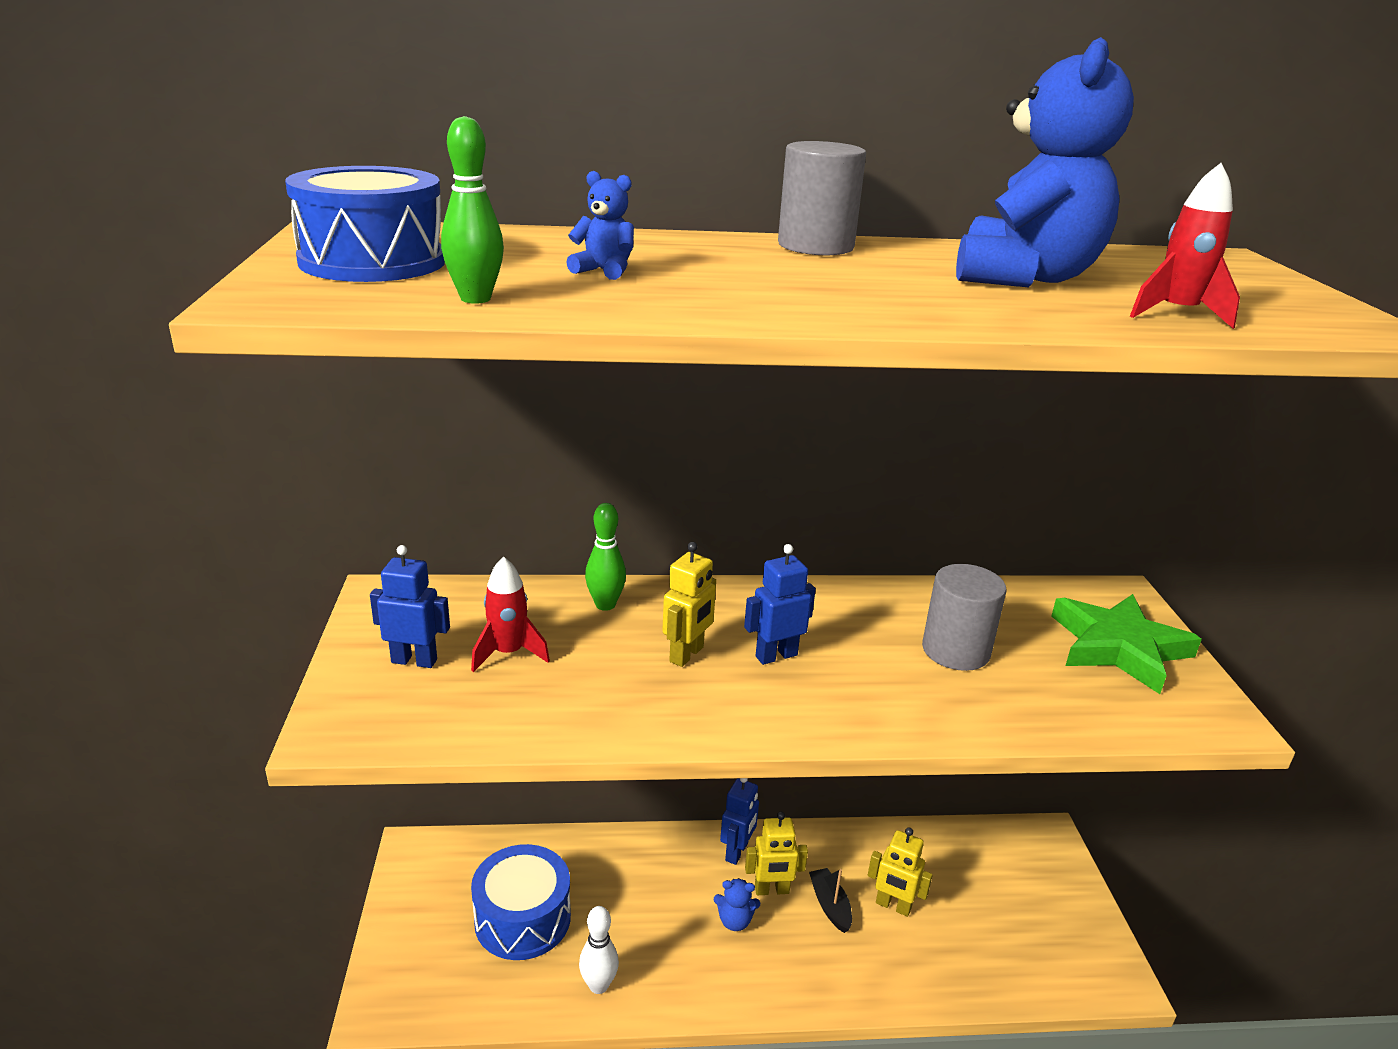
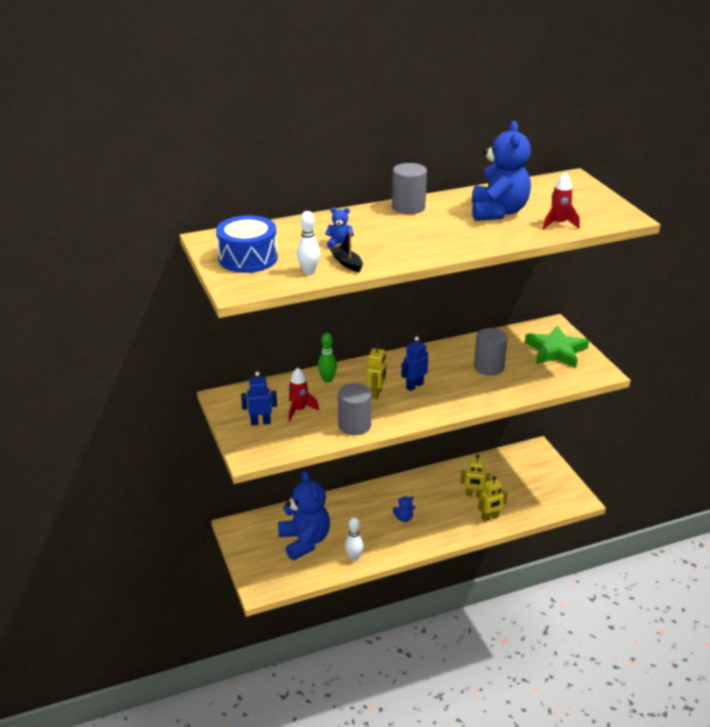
camera: 15 degrees left, 5 degrees up
(475, 299) = (309, 272): green bowling pin -> white bowling pin
(522, 919) = (304, 541): blue drum -> blue teddy bear
(601, 712) = (354, 425): none -> grey cylinder
(737, 852) = (392, 490): blue robot -> none
(771, 890) = (416, 502): yellow robot -> yellow robot (490, 517)
(830, 905) = (445, 501): black boat -> black boat (347, 263)

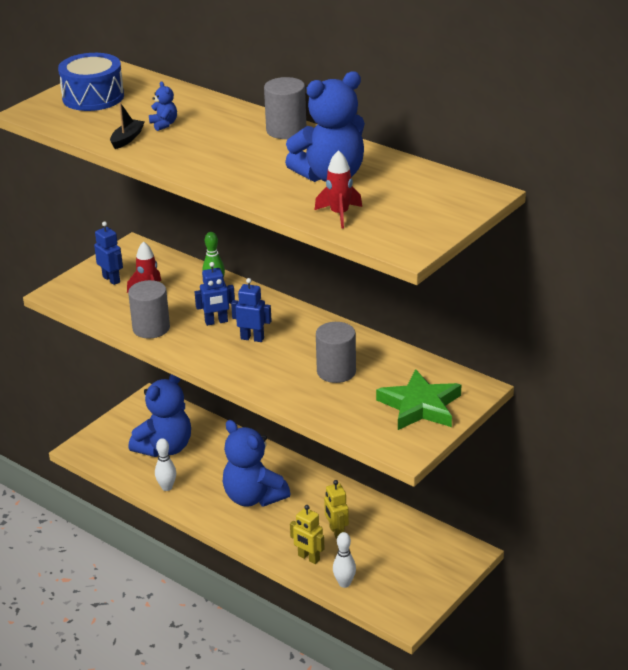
camera: 60 degrees right, 0 degrees up
(309, 272) = (93, 128): white bowling pin -> white bowling pin (344, 583)
(376, 394) = (216, 322): yellow robot -> blue robot
(404, 518) = (253, 497): blue teddy bear -> blue teddy bear, size x2.46

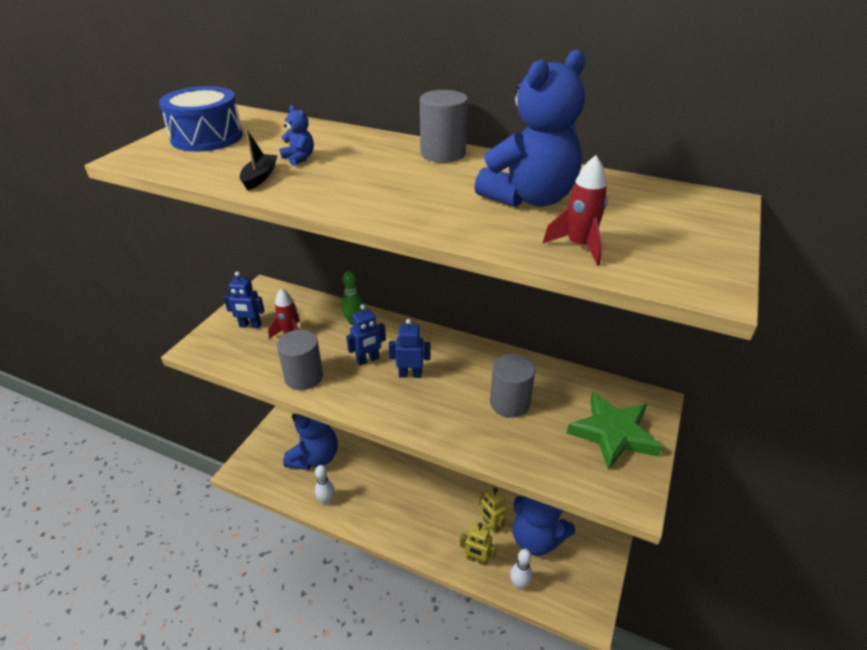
camera: 15 degrees left, 5 degrees up
(111, 279) = (250, 325): blue robot -> blue robot turned 150 degrees clockwise
(253, 497) = (406, 498): blue teddy bear -> blue teddy bear (536, 539)

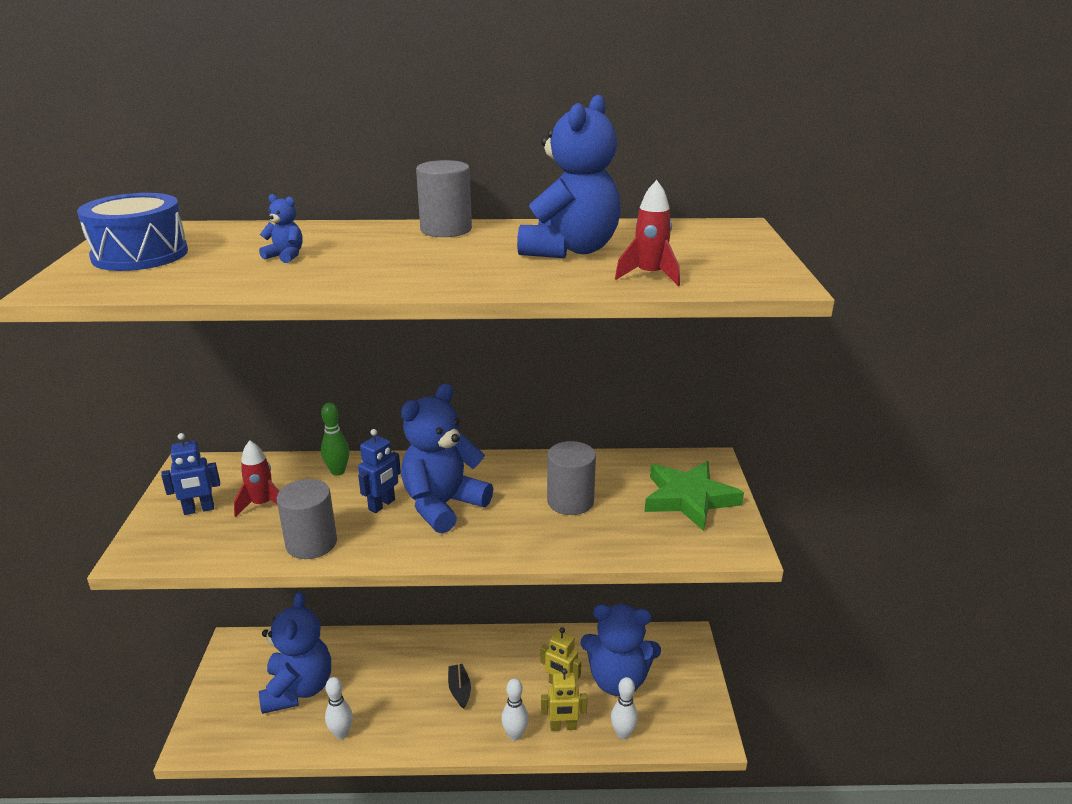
camera: 25 degrees left, 10 degrees down
(259, 177) = (257, 279): black boat -> black boat (459, 690)
(410, 374) = (443, 505): blue robot -> blue teddy bear
(439, 551) = (515, 735): none -> white bowling pin

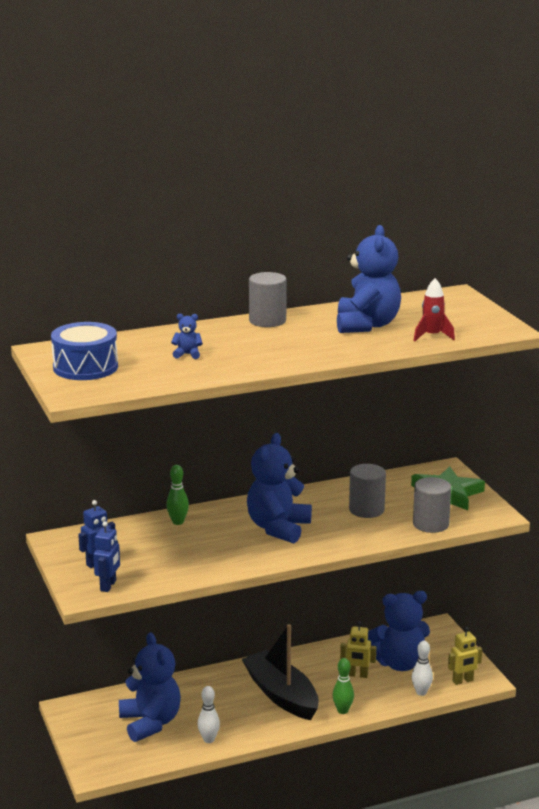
camera: 20 degrees left, 5 degrees down
(262, 504) = (143, 552): red rocket -> none
(311, 543) = (206, 566): grey cylinder -> grey cylinder (430, 524)
(382, 505) = (233, 536): blue robot -> blue robot (108, 586)
(459, 690) = (281, 695): black boat -> black boat, size x2.46
(515, 735) = (342, 711): white bowling pin -> green bowling pin
(563, 727) = (375, 698): yellow robot -> yellow robot (463, 681)

